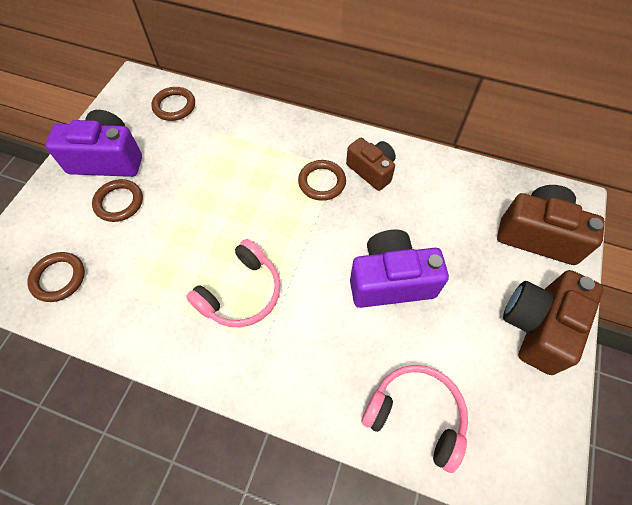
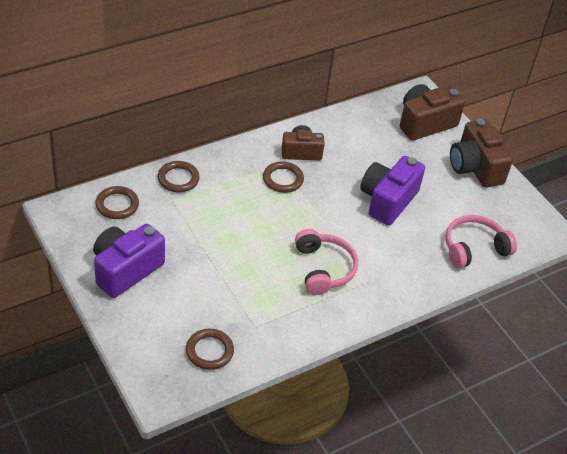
camera: 55 degrees left, 15 degrees down
(119, 202) = (177, 285): brown ring -> brown ring (178, 179)

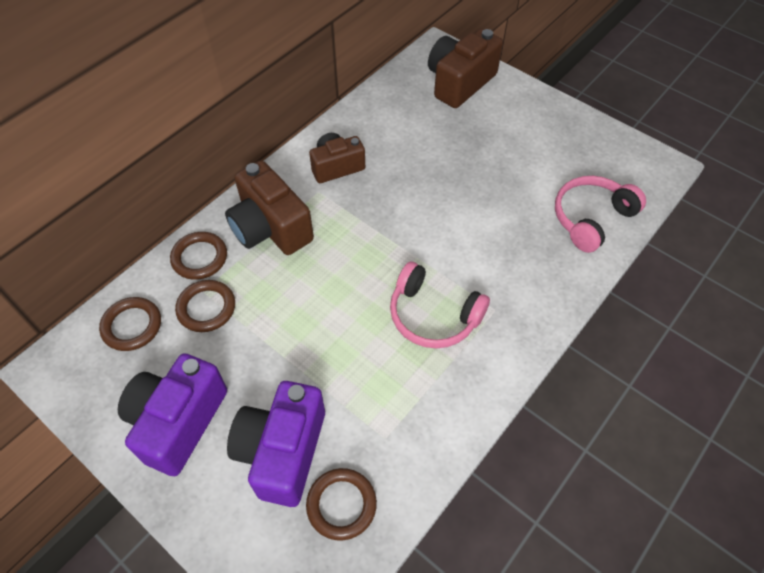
camera: 15 degrees left, 10 degrees up
(283, 179) = (330, 210): brown ring -> brown ring (206, 308)
(323, 269) = (433, 315): pink headphones -> pink headphones turned 150 degrees clockwise
(387, 200) = (465, 193): purple camera -> purple camera (282, 451)
(475, 167) = (540, 116): brown camera -> brown camera (270, 228)

